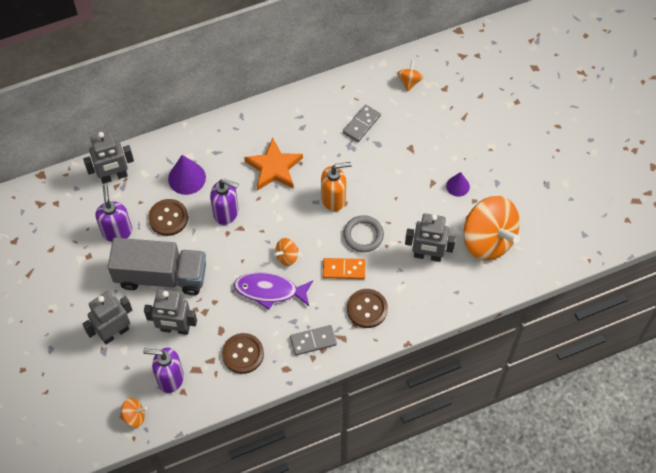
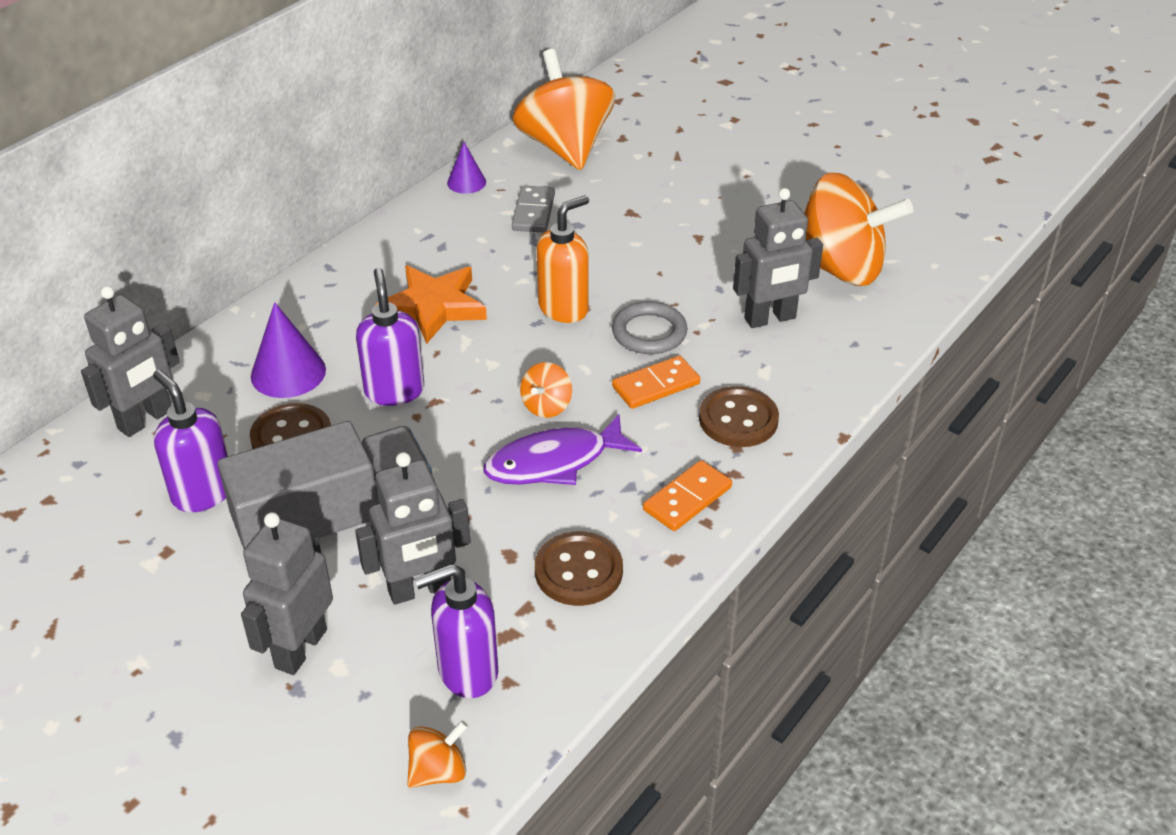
camera: 30 degrees left, 20 degrees down
(226, 213) = (394, 391): purple soap dispenser -> purple soap dispenser turned 90 degrees counterclockwise
(313, 341) = (687, 499): grey domino -> orange domino
(409, 81) = (565, 147): orange spinning top -> orange spinning top, size x2.36
(457, 186) = (739, 227): purple cone -> purple cone (466, 182)

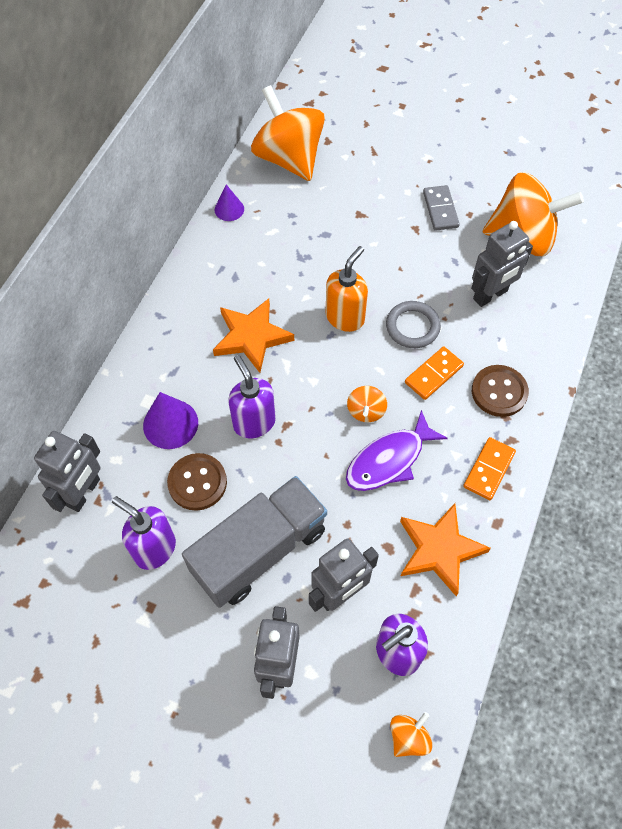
camera: 15 degrees left, 20 degrees up
(533, 212) = (289, 229): grey domino -> grey domino (440, 210)
(578, 571) = (439, 550): brown button -> orange star

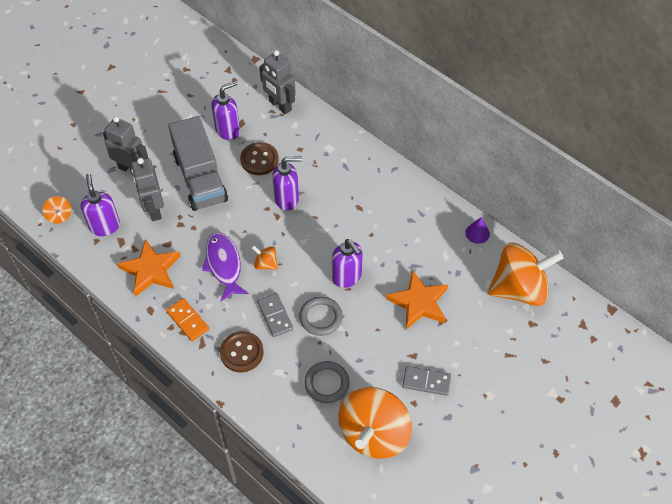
camera: 110 degrees right, 5 degrees down
(170, 424) = (306, 156): purple cone -> none
(251, 337) = (354, 216): orange star -> orange star (419, 303)
(345, 317) = (347, 277): orange soap dispenser -> purple soap dispenser
(433, 374) = (275, 316): orange domino -> grey domino
(490, 295) = (326, 383): grey robot -> grey ring

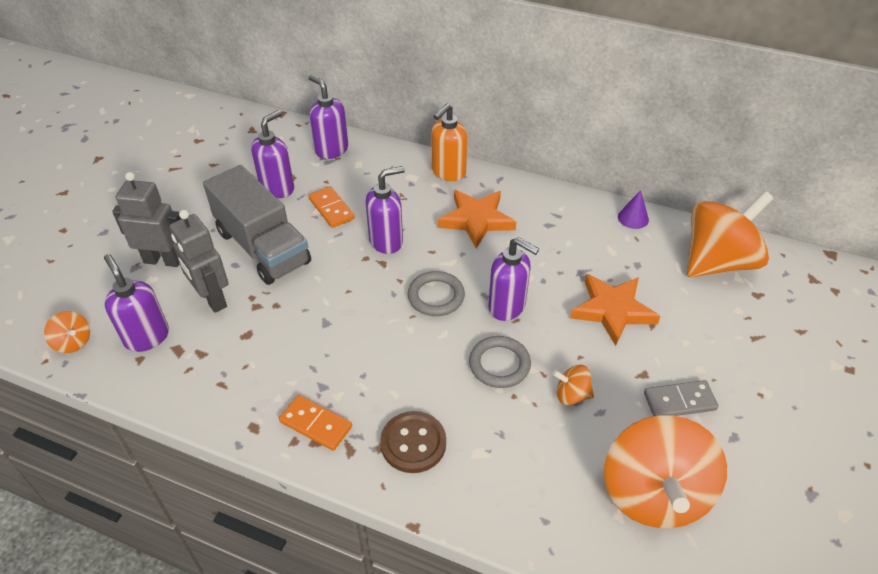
camera: 20 degrees left, 10 degrees down
(151, 270) = (235, 374): orange star -> orange star (476, 220)
(224, 265) = (337, 338): purple fish -> none
(259, 160) = (331, 209): brown button -> orange domino
(265, 264) = (394, 321): orange spinning top -> orange spinning top (571, 395)
(275, 316) = (437, 381): grey domino -> none
(280, 106) = (331, 150): grey robot -> purple soap dispenser
(326, 383) = (552, 446): grey ring -> grey ring (436, 296)
(358, 151) = (448, 172): none -> orange soap dispenser

